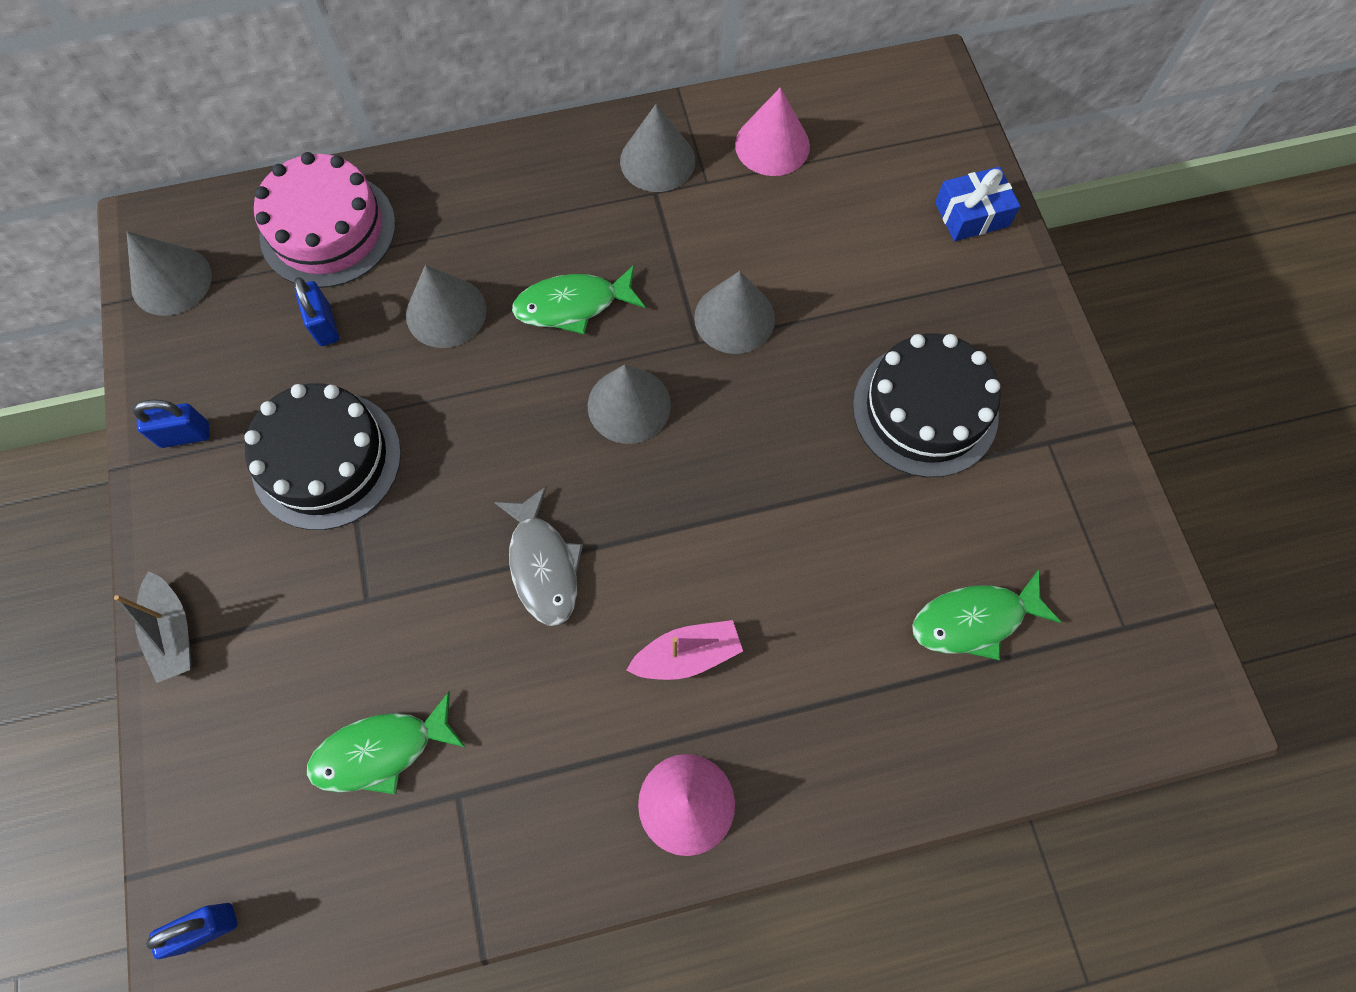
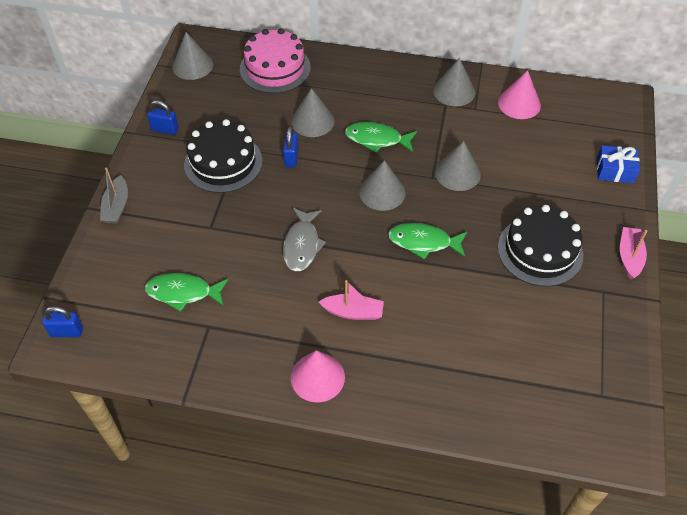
camera: 25 degrees right, 15 degrees down
(325, 325) = (252, 107): blue padlock -> blue padlock (291, 158)
(974, 620) = (516, 357): green fish -> green fish (423, 242)
(1059, 363) = (629, 257): none -> pink boat

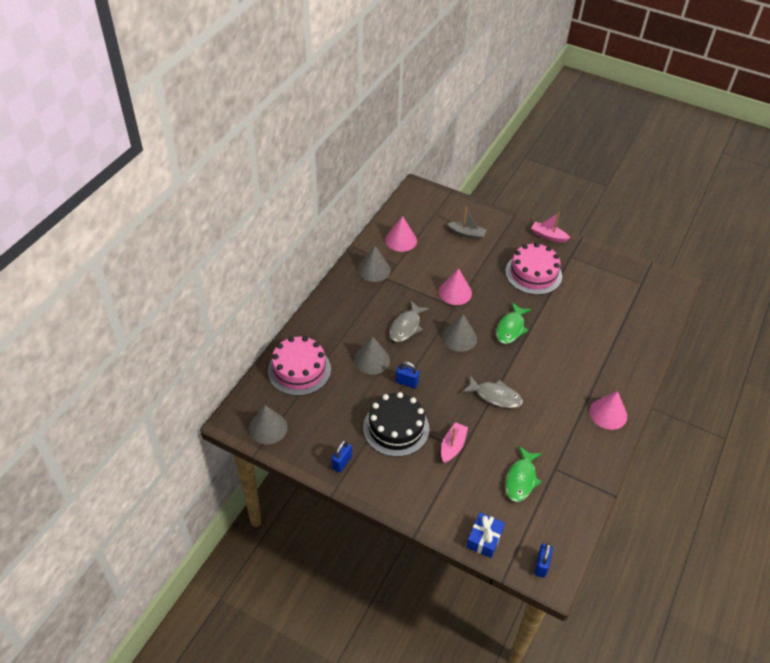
camera: 75 degrees left, 5 degrees down
(116, 206) = (420, 512): grey boat -> grey boat (467, 234)
(353, 312) = (560, 381): pink boat -> pink boat (452, 446)
(377, 139) = (406, 326): green fish -> grey fish
(457, 173) = (455, 292): grey cone -> pink cone
(540, 251) = (533, 274): black cake -> pink cake
(615, 170) = (478, 217): blue gift -> blue gift (484, 539)

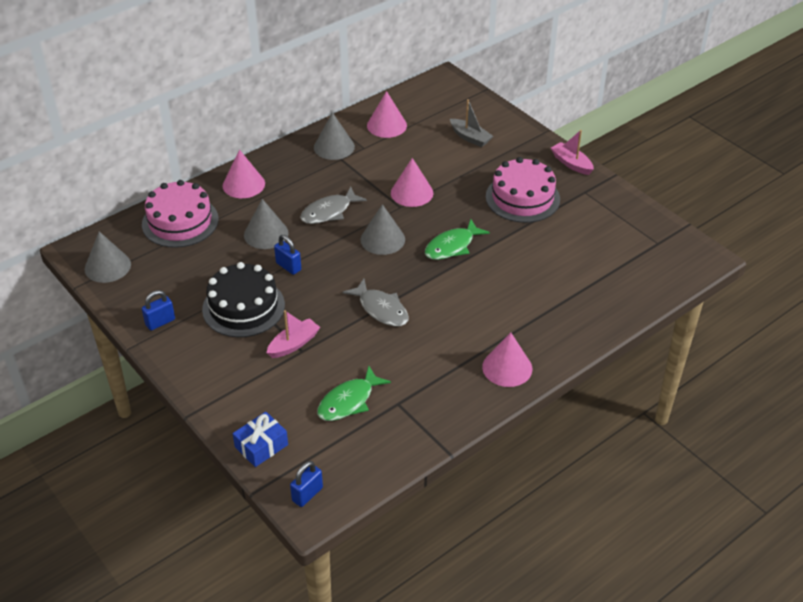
camera: 25 degrees right, 5 degrees down
(327, 322) = (243, 184): none -> pink cone

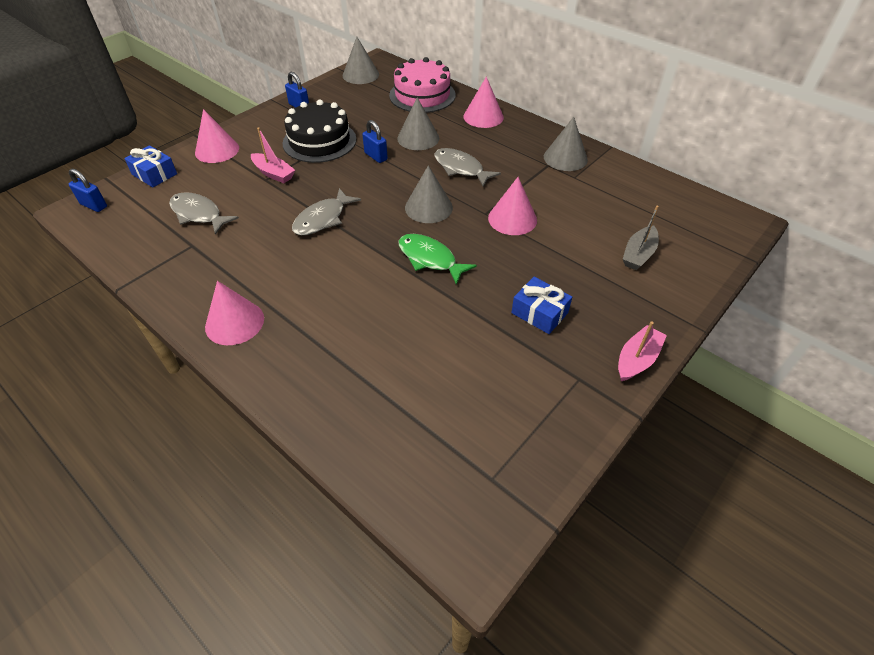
camera: 80 degrees right, 5 degrees up
(288, 266) = (376, 156): blue padlock -> blue padlock turned 75 degrees counterclockwise
(349, 401) = (198, 214): green fish -> grey fish
(386, 125) = (623, 187): pink cone -> pink cone (217, 150)
(522, 198) = (539, 313): pink cake -> blue gift

